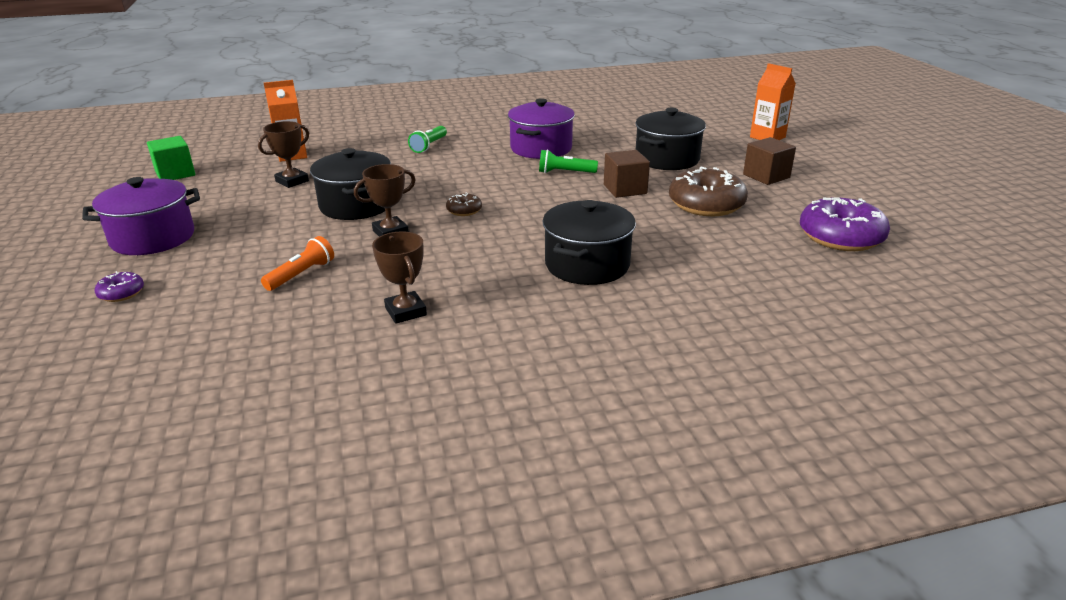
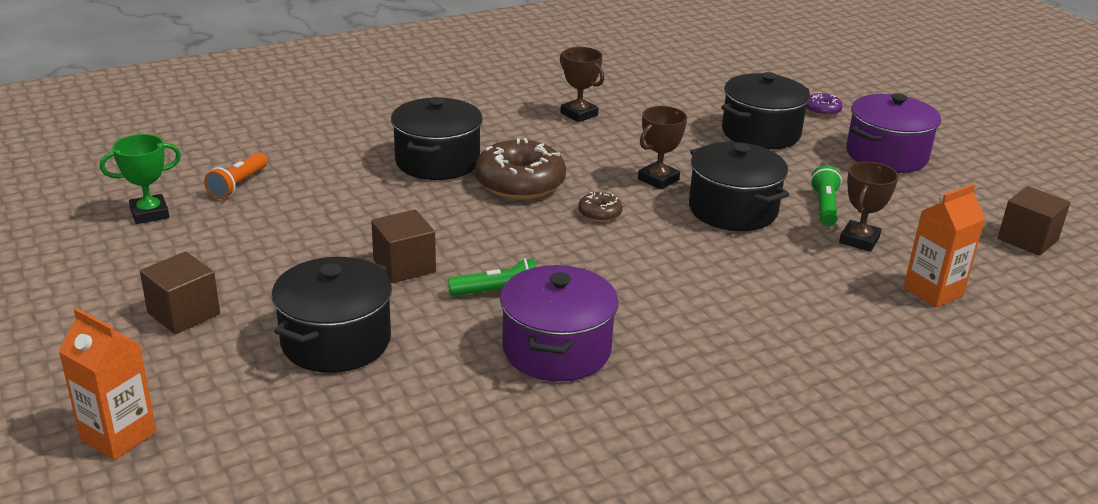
camera: 165 degrees right, 0 degrees up
(175, 174) = (1027, 239): green cube -> brown cube
(234, 270) = (760, 133): none -> black pot
(301, 274) = (696, 134): orange flashlight -> orange flashlight (238, 185)
(429, 146) = (749, 337): green flashlight -> green flashlight (824, 207)
(706, 204) = (295, 248): brown donut -> brown donut (520, 183)
(840, 237) = (149, 213): purple donut -> green trophy

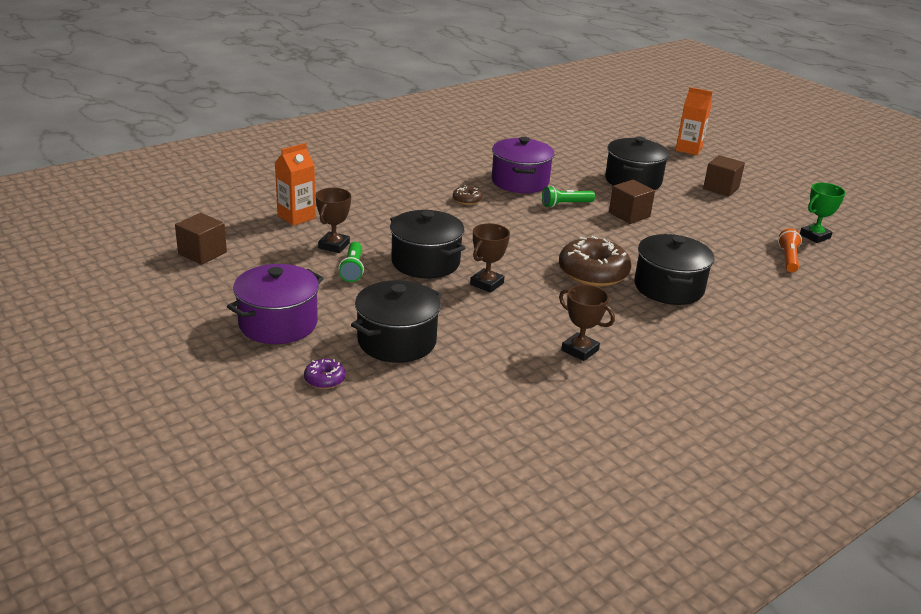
camera: 170 degrees right, 0 degrees up
(599, 213) = (523, 253): brown donut -> brown donut (467, 200)

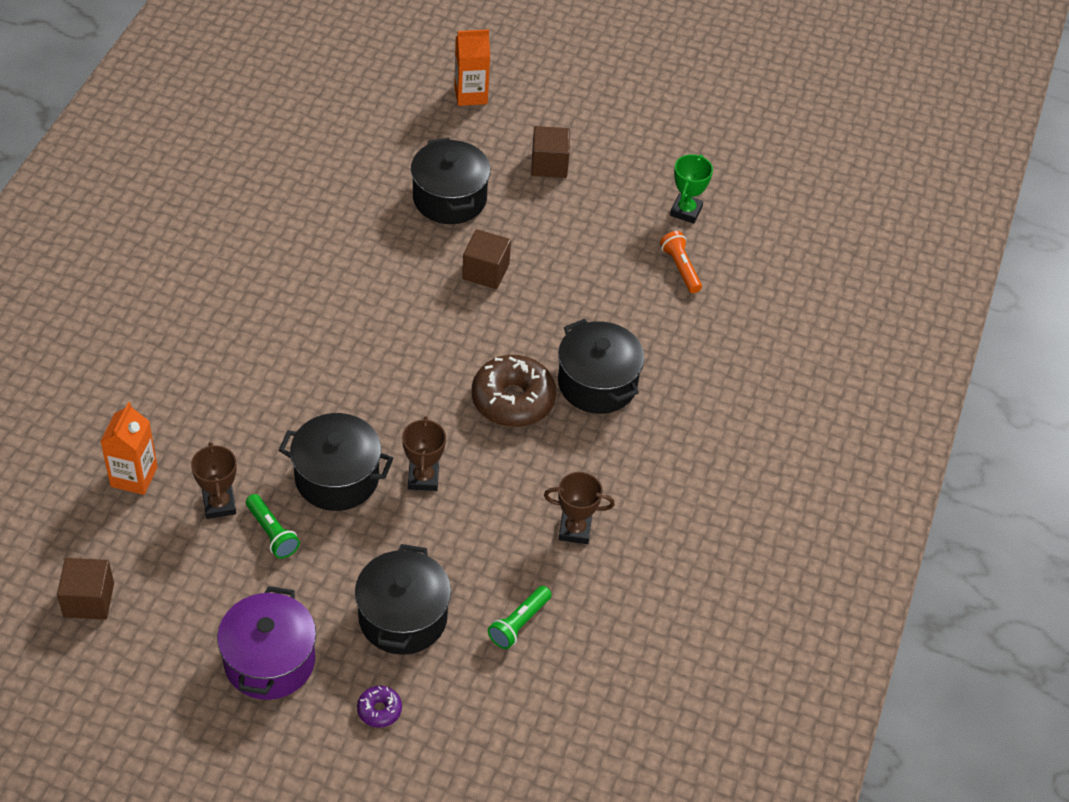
camera: 35 degrees left, 20 degrees up
(467, 200) = (297, 338): brown donut -> none
(520, 182) = (329, 268): purple pot -> none
(565, 204) = (408, 287): green flashlight -> green flashlight (519, 623)

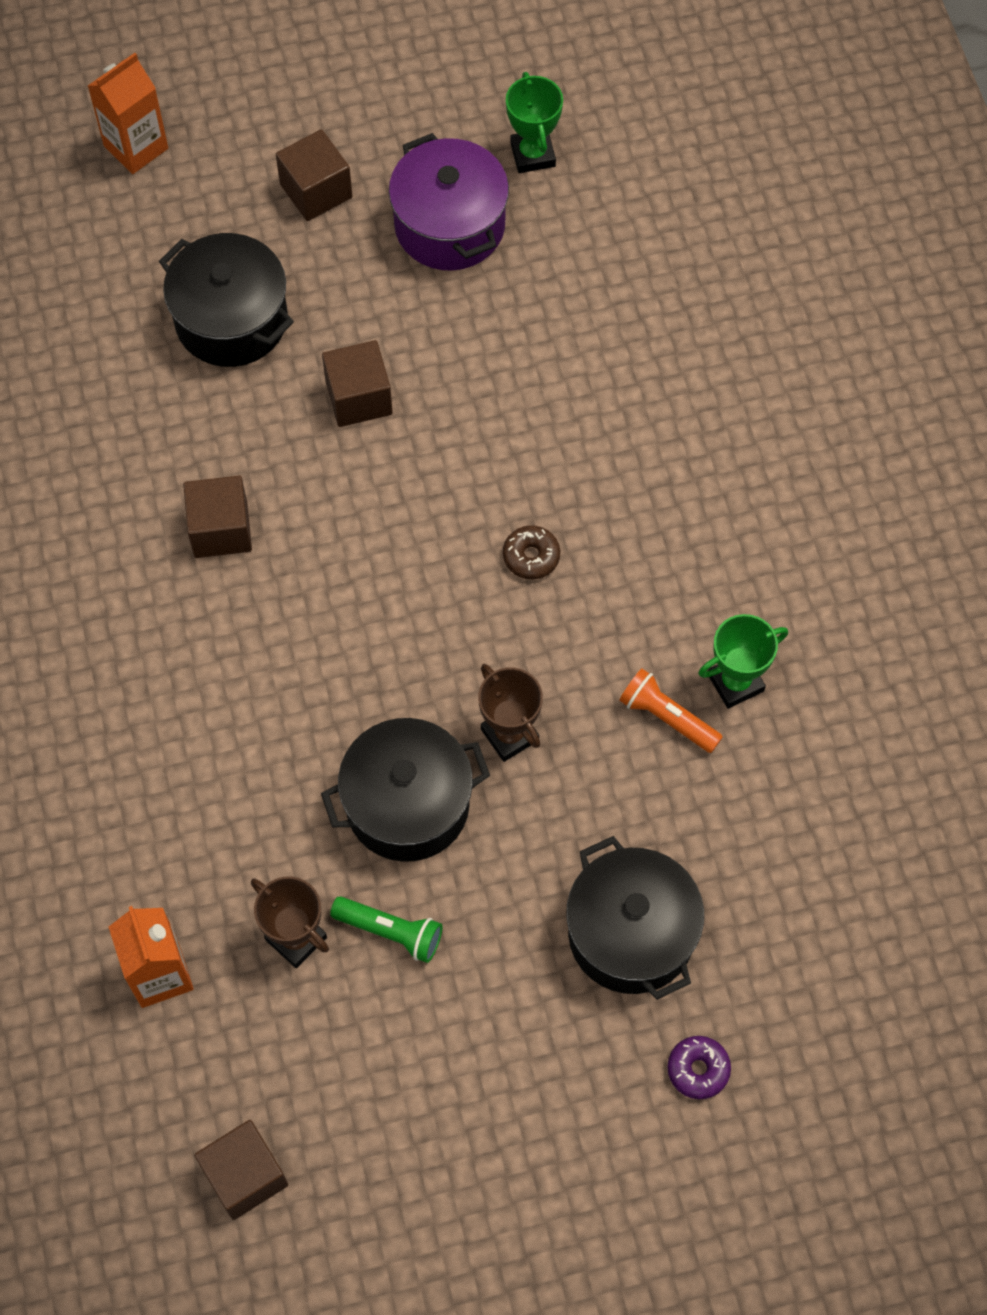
camera: 30 degrees left, 15 degrees up
(269, 661) = (524, 1099): purple pot -> purple pot (449, 225)
(356, 290) = (221, 529): none -> brown cube
(513, 400) = (531, 556): brown donut -> brown donut, size x0.47
(519, 623) = (766, 848): green flashlight -> none
(575, 530) = (735, 683): brown trophy -> green trophy
(597, 383) = (611, 468): black pot -> none
(680, 268) = (587, 241): orange flashlight -> orange flashlight (667, 717)

